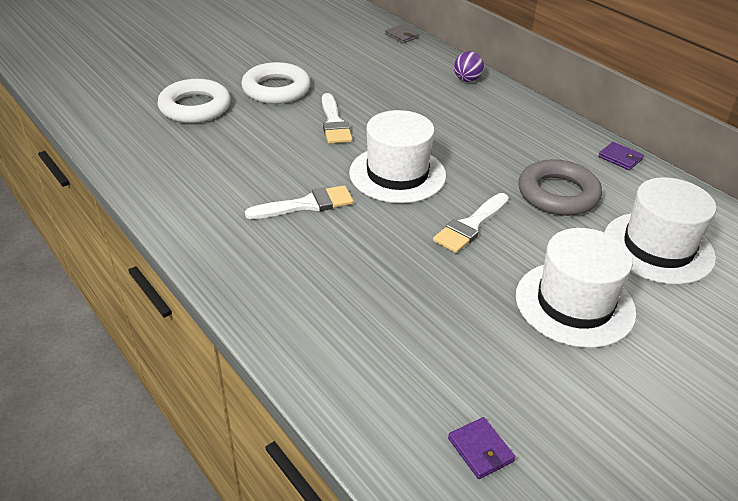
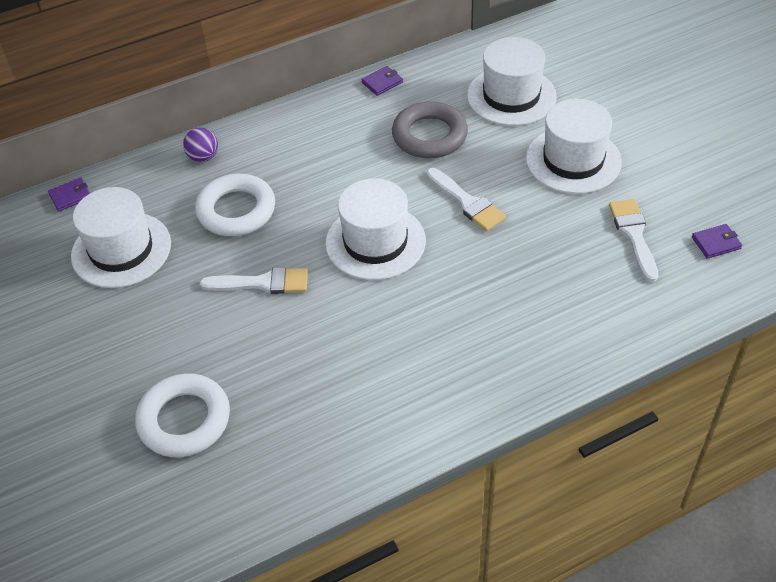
camera: 75 degrees left, 10 degrees up
(276, 89) = (166, 333): white ring -> white ring (236, 210)
(306, 205) = (415, 319): white brush -> white brush (634, 235)
(354, 61) = (121, 250): none -> white hat
(401, 36) = (70, 196): grey wallet -> purple wallet

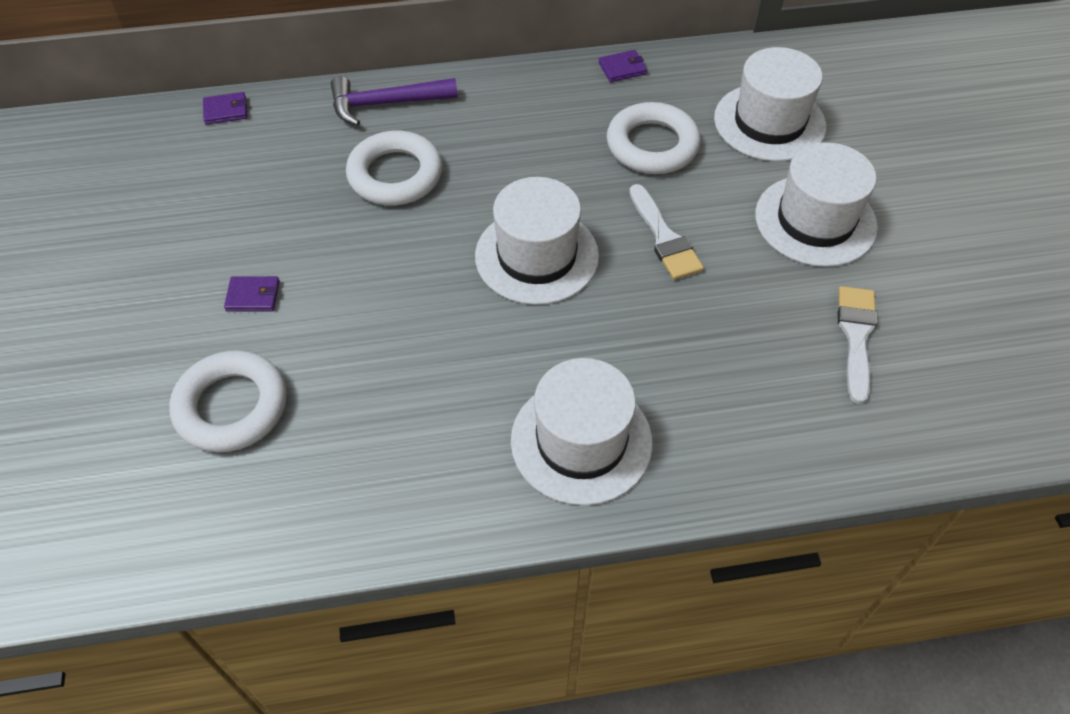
camera: 15 degrees right, 5 degrees up
(121, 250) = (252, 186): white hat -> white hat (581, 441)
(203, 157) = (386, 104): purple ball -> purple hammer
(262, 283) = (387, 268): white brush -> none
(429, 136) = (652, 145): grey ring -> white ring
(716, 243) = (960, 376): purple wallet -> purple wallet (253, 296)

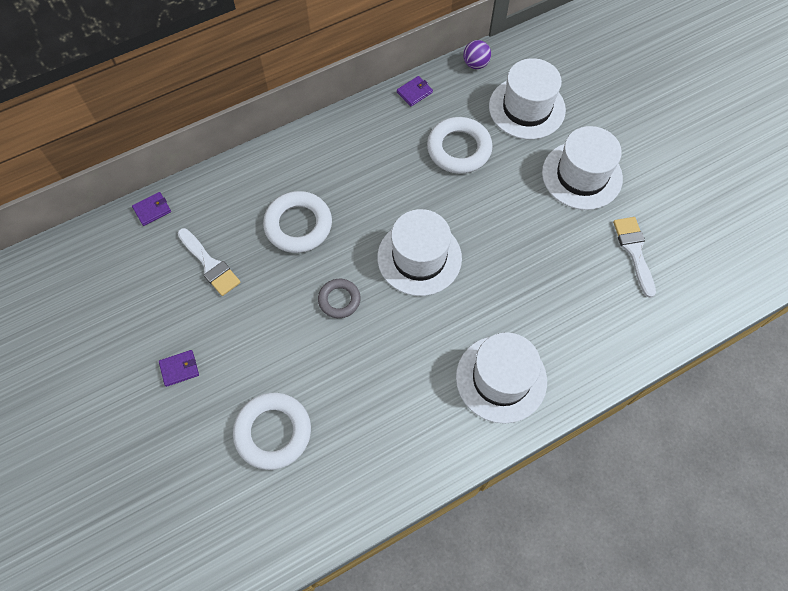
camera: 20 degrees left, 10 degrees up
(253, 296) = (246, 349): purple wallet -> purple wallet (179, 369)
(386, 104) = (265, 170): purple hammer -> none
(403, 275) = (339, 300): none -> grey ring
(664, 238) = (494, 218): white brush -> white brush (210, 264)
(720, 57) = (475, 64): none -> purple ball

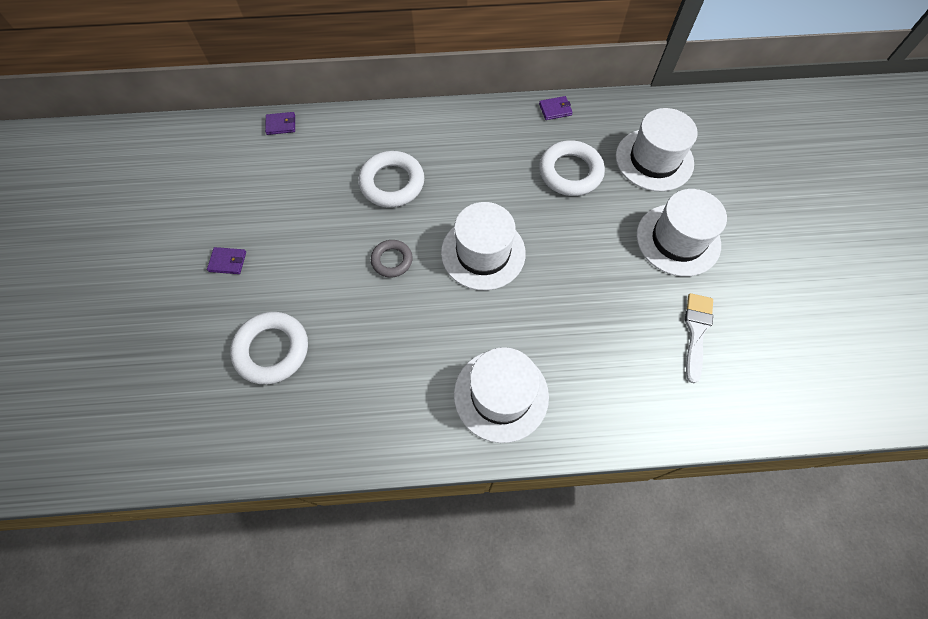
camera: 25 degrees right, 0 degrees up
(210, 264) = (301, 186): white brush -> none
(475, 64) = (624, 105): purple ball -> none

